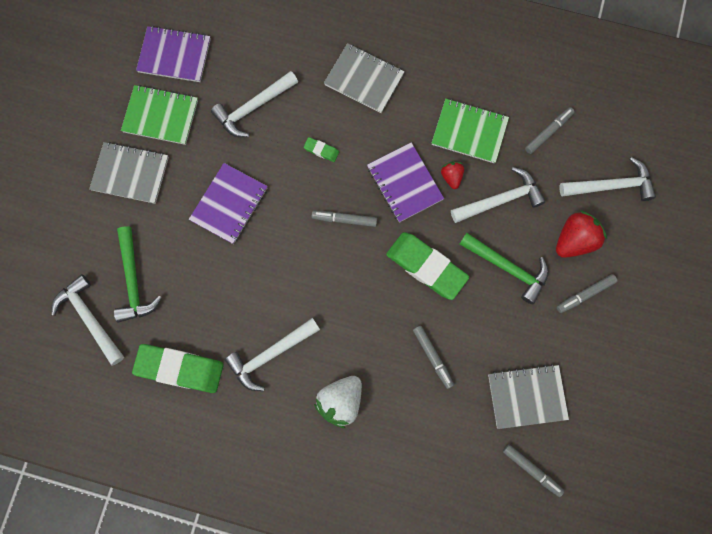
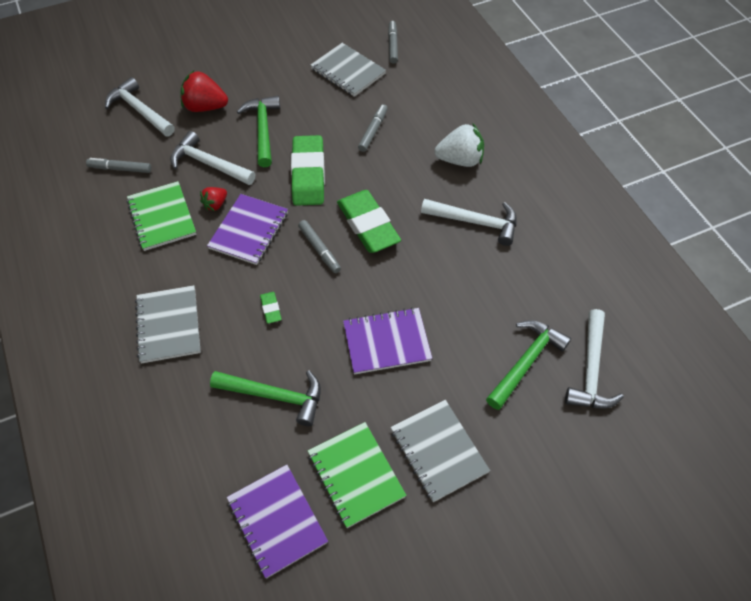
camera: 130 degrees left, 20 degrees down
(180, 369) = (551, 271): green eraser -> green eraser (368, 225)
(253, 108) = (275, 396): white hammer -> green hammer
(585, 294) = (243, 81): grey marker -> none

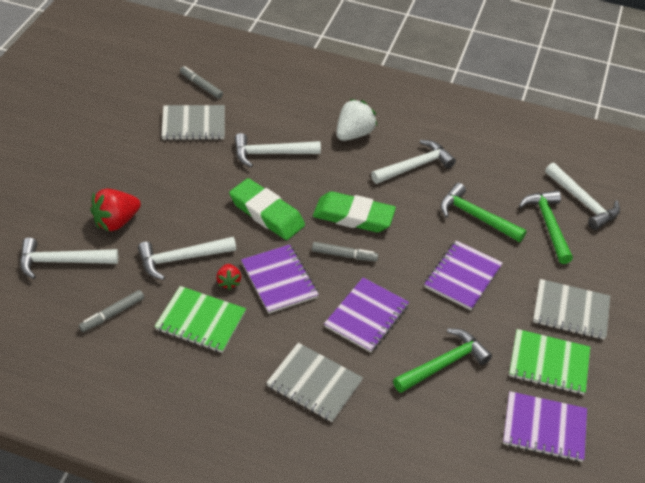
camera: 50 degrees left, 10 degrees down
(263, 129) = (188, 206): green hammer -> green hammer (475, 217)
(271, 309) = (366, 316): green eraser -> purple notebook
(373, 131) = (270, 154): grey marker -> white hammer

